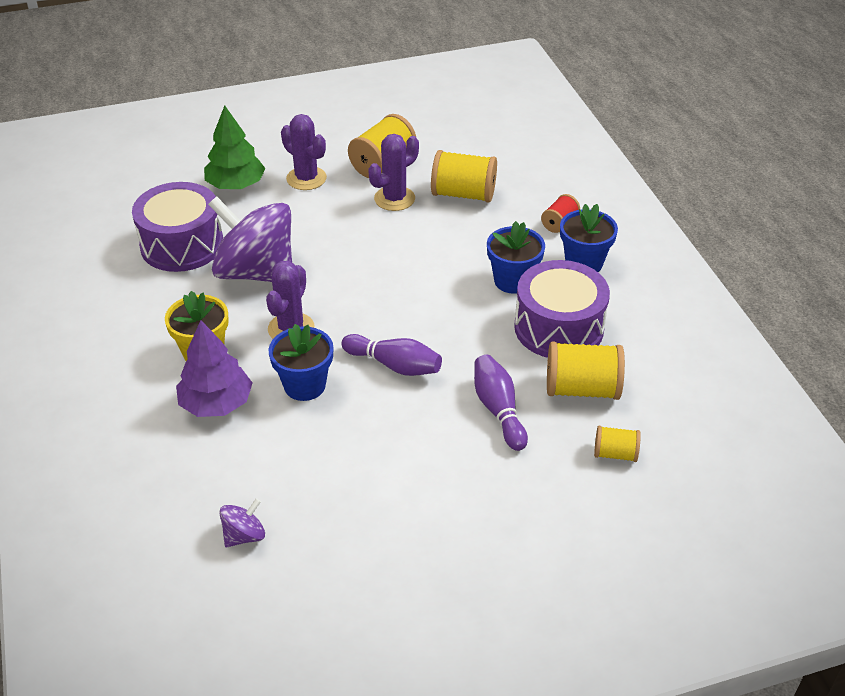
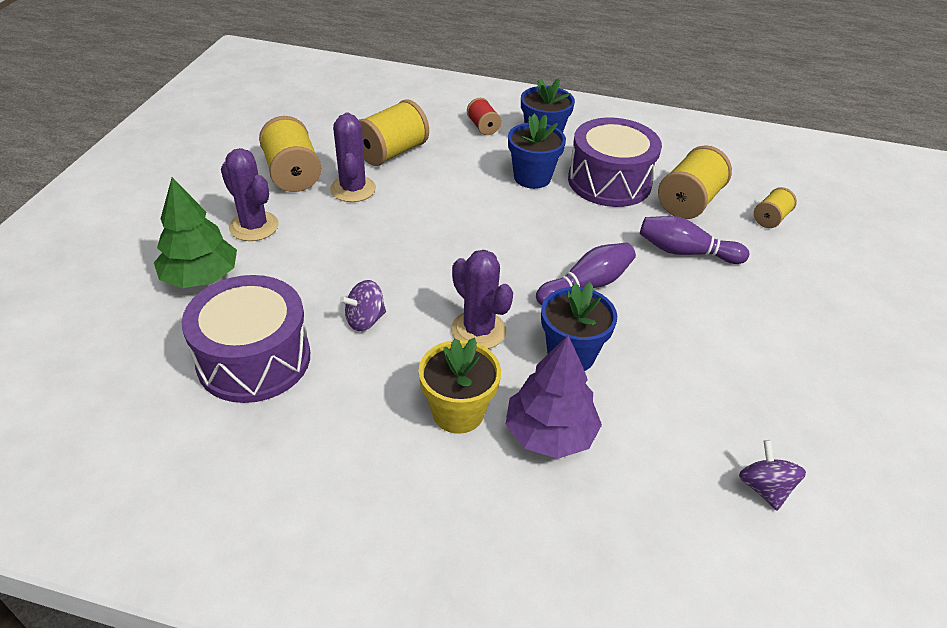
camera: 60 degrees left, 0 degrees up
(256, 272) = (365, 320): purple spinning top -> purple spinning top, size x0.42
(306, 178) = (254, 226): purple cactus -> purple cactus turned 60 degrees clockwise

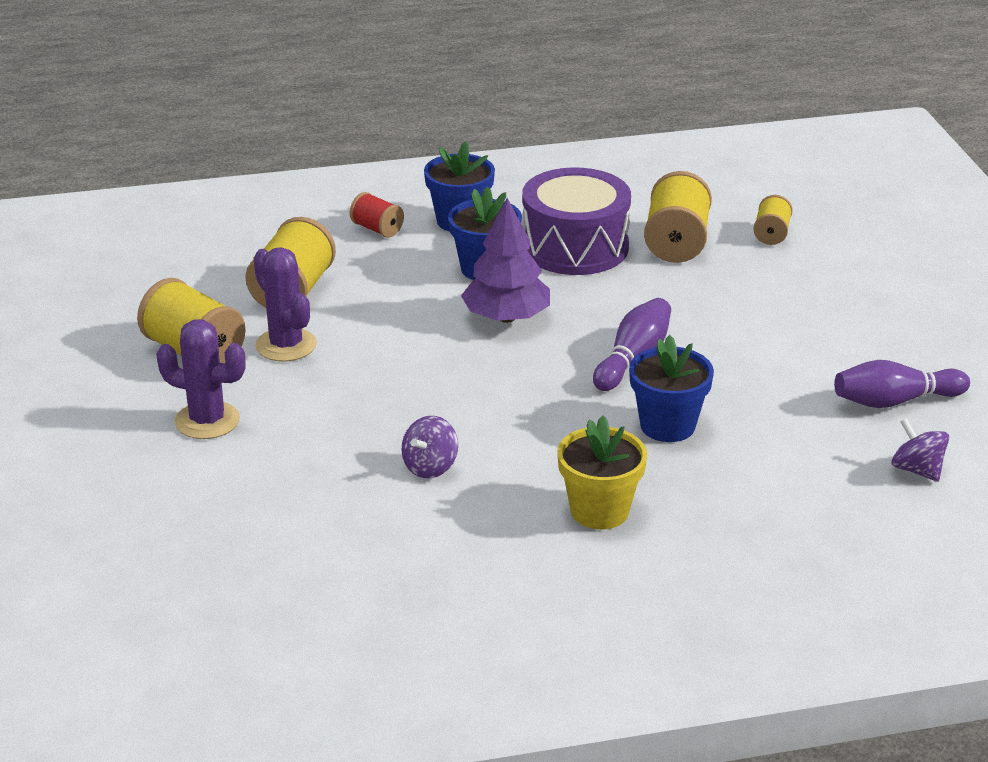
camera: 25 degrees left, 10 degrees down
(201, 277) = (201, 490): green tree -> none
(254, 359) = (346, 541): purple drum -> none
(478, 330) = (557, 436): purple cactus -> none
(549, 433) = (700, 496): purple tree -> purple tree (506, 317)
(685, 252) = (709, 294): purple bowling pin -> purple bowling pin (895, 401)

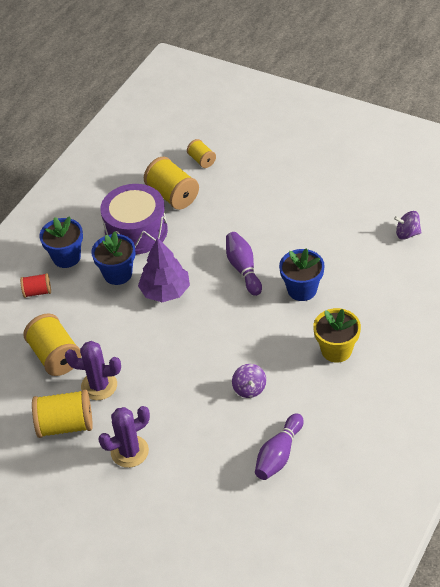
camera: 45 degrees left, 15 degrees up
(895, 401) = (358, 208): purple bowling pin -> purple bowling pin (279, 454)

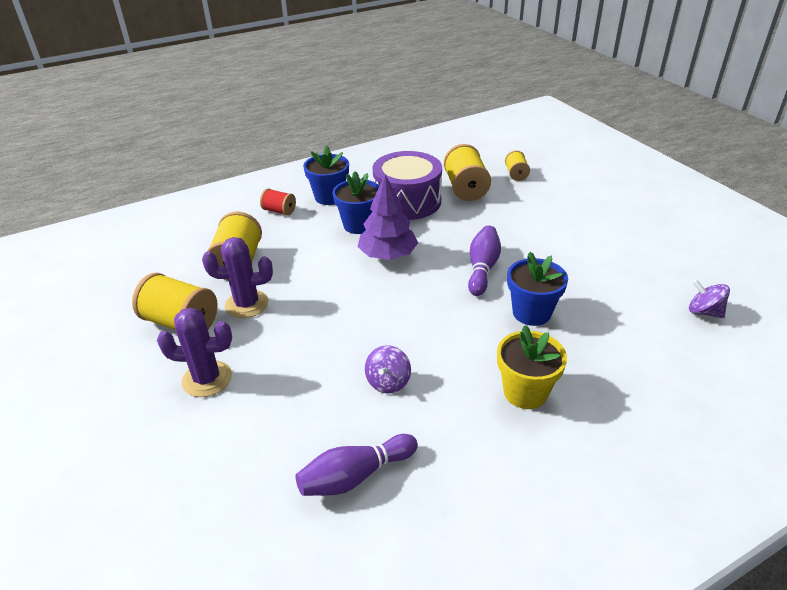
camera: 30 degrees right, 10 degrees down
(99, 386) = (247, 304): purple cactus -> purple cactus turned 45 degrees counterclockwise

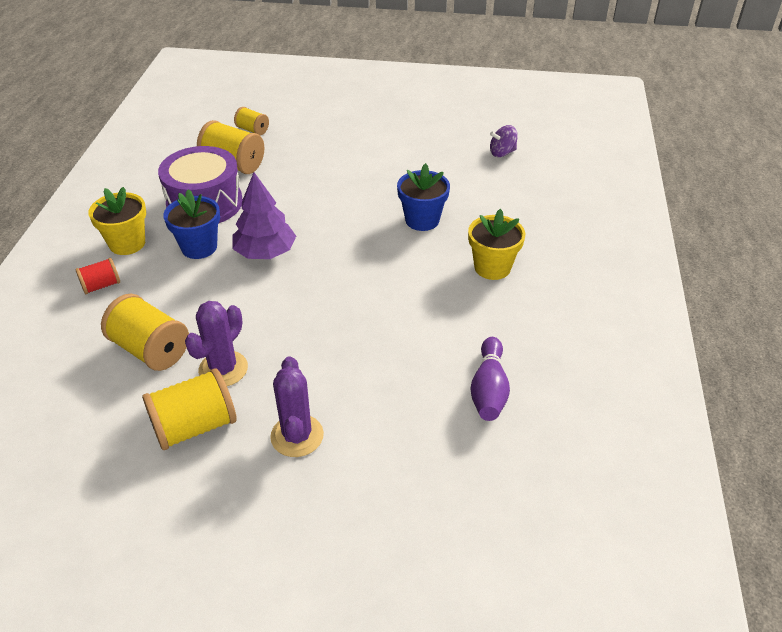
camera: 55 degrees left, 5 degrees up
(207, 379) = (297, 436): purple cactus -> purple cactus turned 45 degrees counterclockwise
(329, 197) = (127, 243): blue flower pot -> yellow flower pot
(388, 382) = (415, 328): purple spinning top -> none
(482, 268) = (346, 214): purple bowling pin -> none

